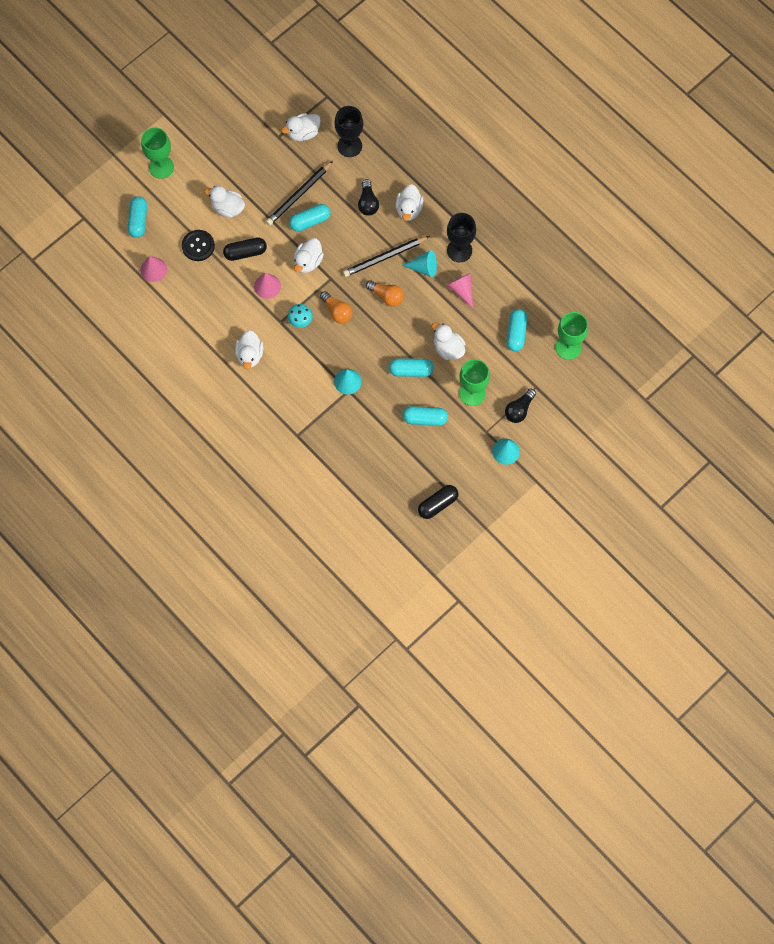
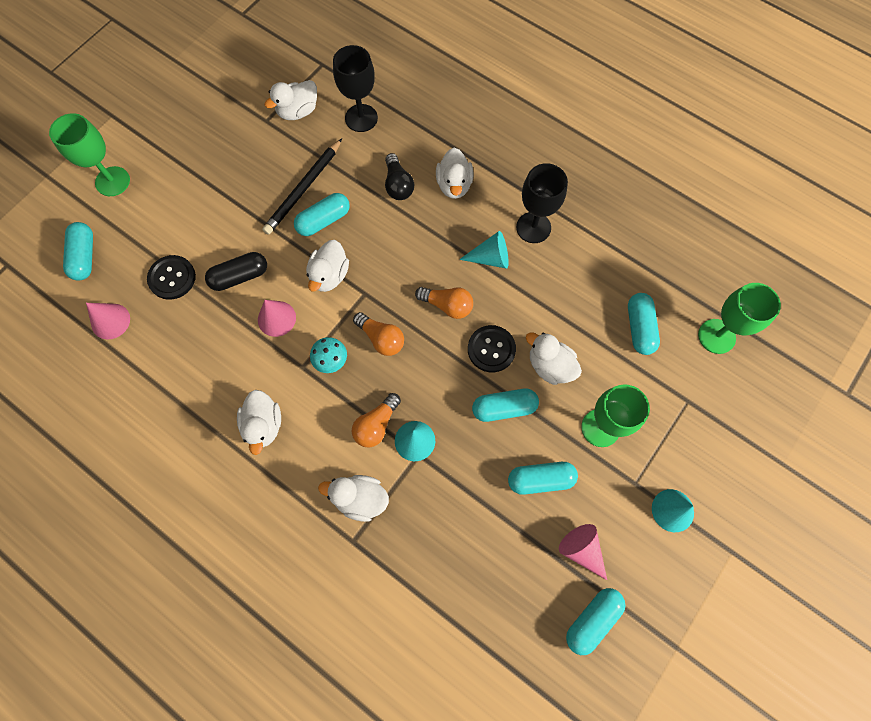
camera: 10 degrees left, 0 degrees up
(227, 208) = (208, 220): white duck -> white duck (360, 499)
(324, 367) = (376, 425): none -> orange light bulb
(385, 257) = (434, 252): black pencil -> none
(410, 331) = (491, 349): none -> black button
(437, 504) = (592, 620): black capsule -> turquoise capsule
(461, 290) = (549, 280): pink cone -> pink cone (581, 550)
(519, 410) = (674, 440): black light bulb -> none

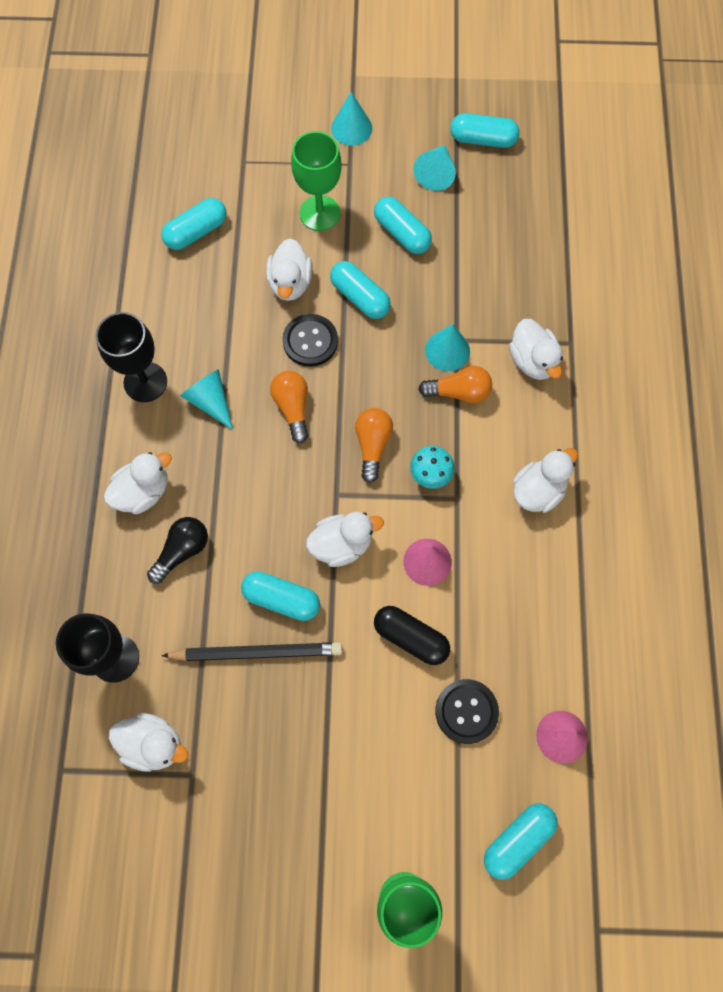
camera: 125 degrees left, 0 degrees up
(581, 550) = (436, 173): pink cone -> turquoise cone
(716, 336) = (161, 169): green goblet -> none

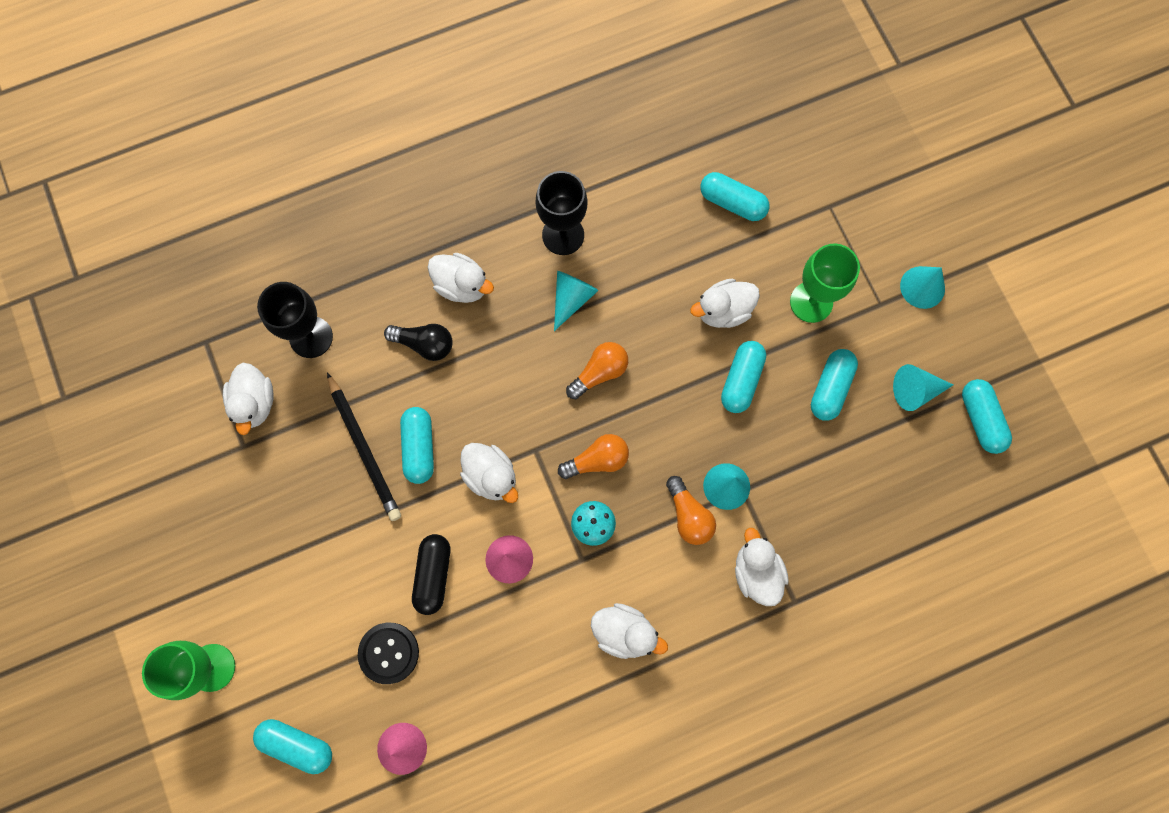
camera: 65 degrees right, 5 degrees up
(310, 341) = (673, 356): black button -> none
(532, 361) = (756, 572): white duck -> white duck turned 120 degrees clockwise

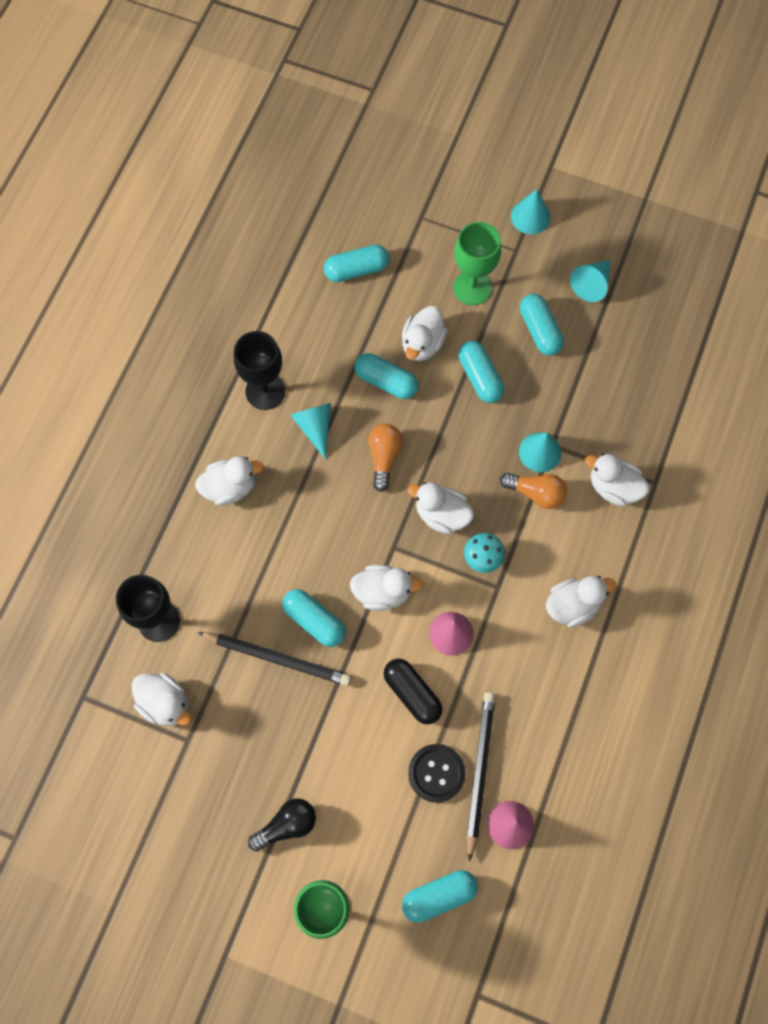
camera: 45 degrees left, 5 degrees down
(421, 685) = (479, 772): none -> black pencil
(424, 344) = (245, 550): black light bulb -> black light bulb (287, 825)
(597, 460) = (441, 514): orange light bulb -> white duck
(980, 419) = (648, 266): turquoise capsule -> turquoise capsule (386, 381)

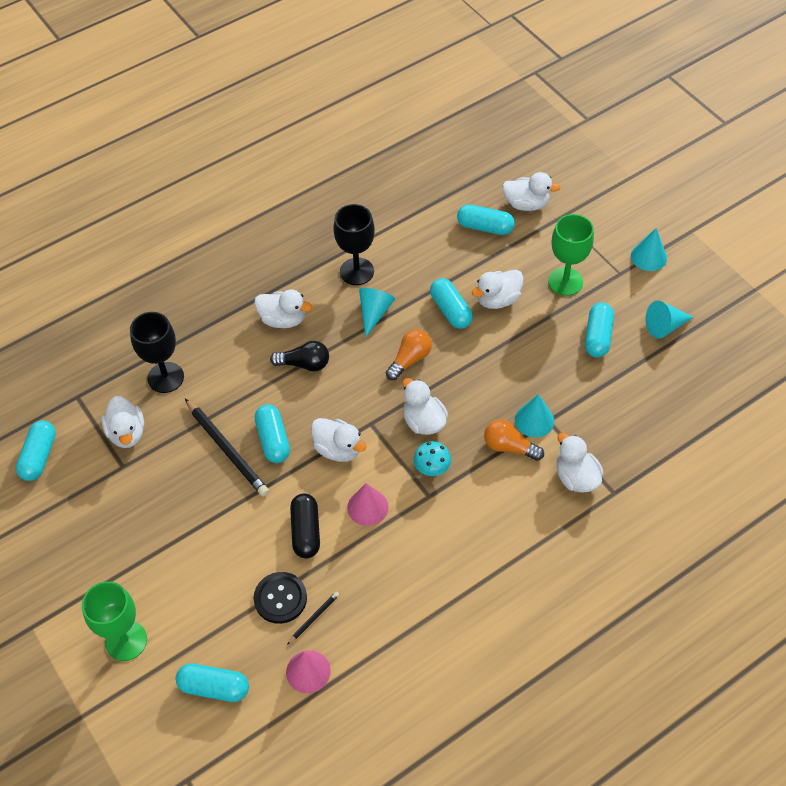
camera: 35 degrees right, 15 degrees down
(287, 825) = (144, 566): black light bulb -> black light bulb (304, 364)
(479, 772) = (314, 618): black pencil -> black pencil, size x0.47
(480, 377) = (525, 344): turquoise capsule -> turquoise capsule (39, 457)
(536, 493) = (509, 447): orange light bulb -> orange light bulb turned 150 degrees clockwise
(573, 605) = (478, 543): white duck -> white duck (526, 204)

